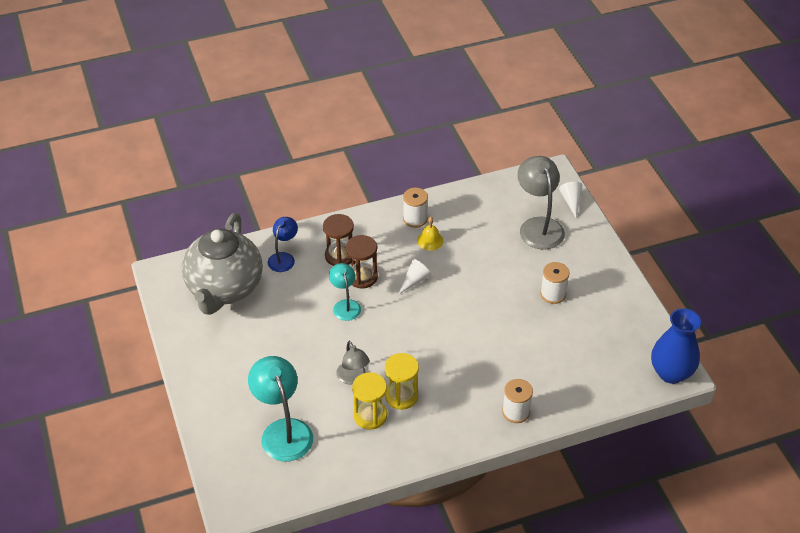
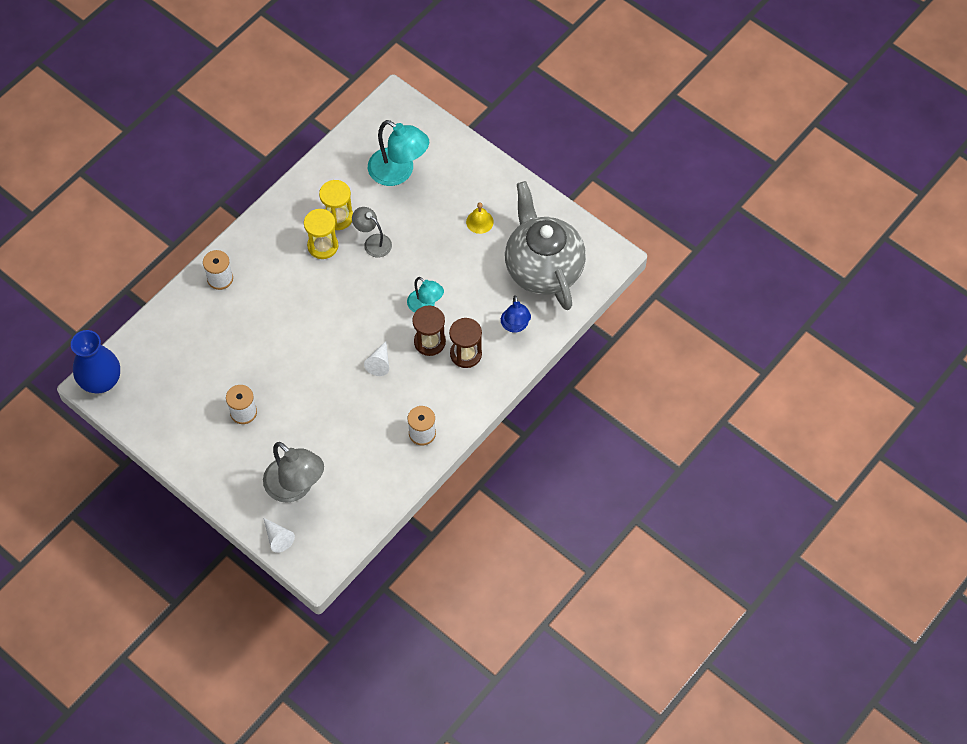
camera: 150 degrees right, 15 degrees up
(430, 240) = (392, 415): yellow bell -> yellow bell (479, 221)

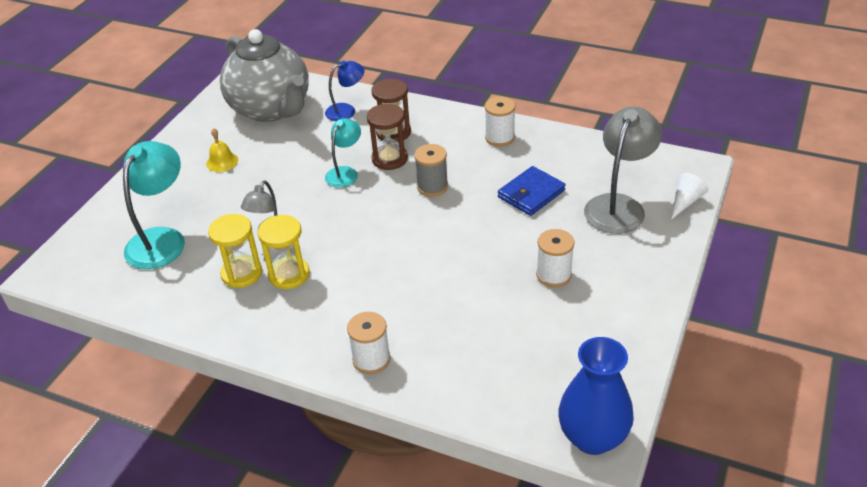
camera: 105 degrees left, 20 degrees down
(338, 430) = (531, 194): none -> blue wallet
(379, 363) = (432, 186): white cone -> grey spool
(543, 268) = (271, 109): grey teapot -> grey teapot turned 90 degrees counterclockwise

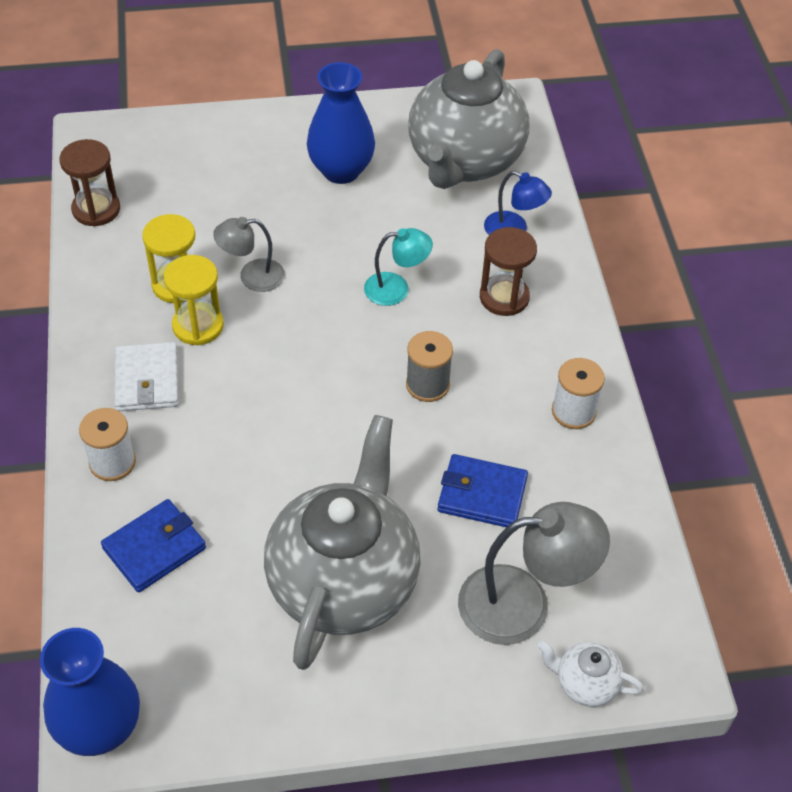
camera: 55 degrees right, 10 degrees up
(162, 239) = (189, 192): turquoise lamp -> none
(222, 162) = (341, 170): yellow bell -> blue vase
(314, 317) = (147, 380): none -> white wallet
(389, 159) = (451, 318): brown hourglass -> brown hourglass (96, 209)
(463, 360) = (154, 548): none -> blue wallet
(554, 275) = (344, 582): white spool -> grey teapot
(685, 202) = (585, 683): white cone -> white teapot

